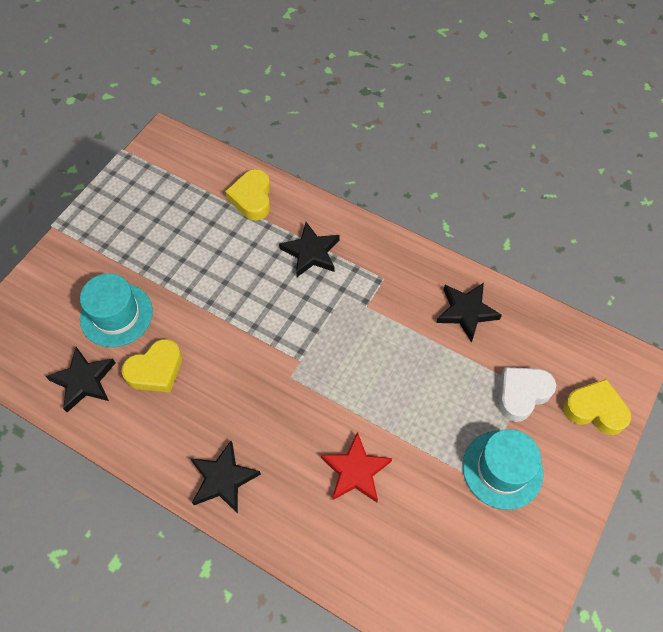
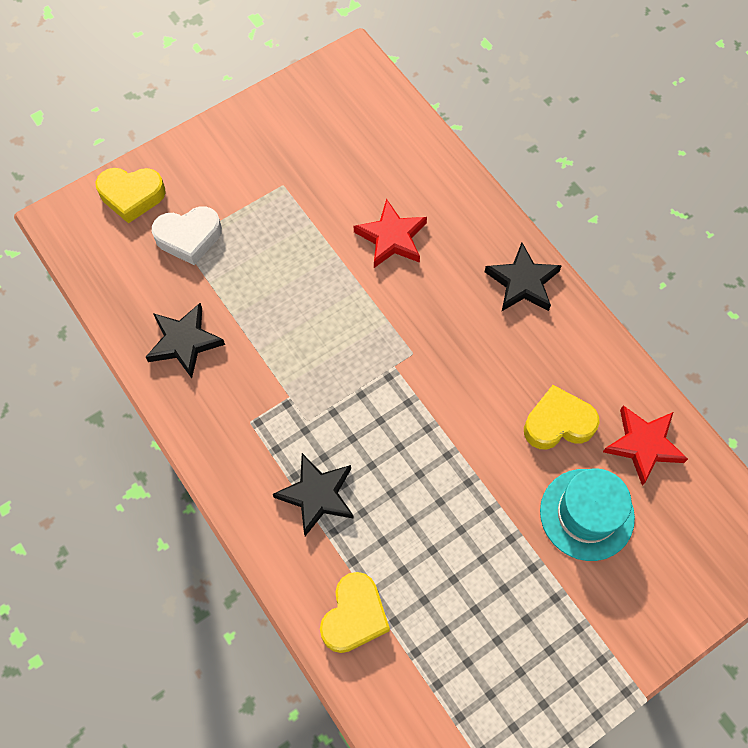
camera: 155 degrees left, 5 degrees up
(84, 381) = (643, 445): black star -> red star
(502, 469) = (255, 184): turquoise hat -> none
(595, 410) = (132, 196): yellow heart -> yellow heart turned 45 degrees counterclockwise

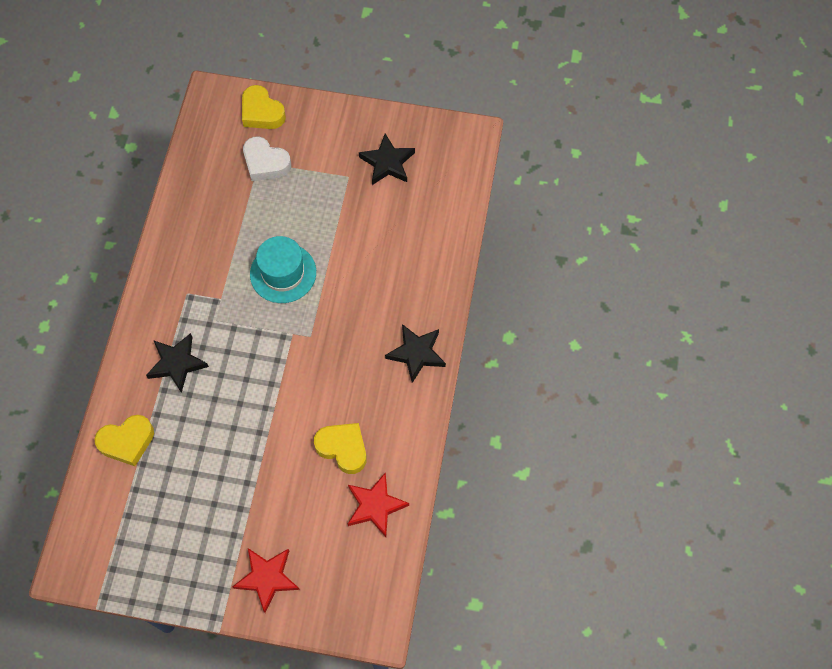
camera: 45 degrees right, 0 degrees up
(184, 342) = (201, 219): black star -> black star (387, 163)
(391, 238) = (373, 261): red star -> red star (267, 578)
(587, 514) = (300, 510): turquoise hat -> turquoise hat (283, 273)

